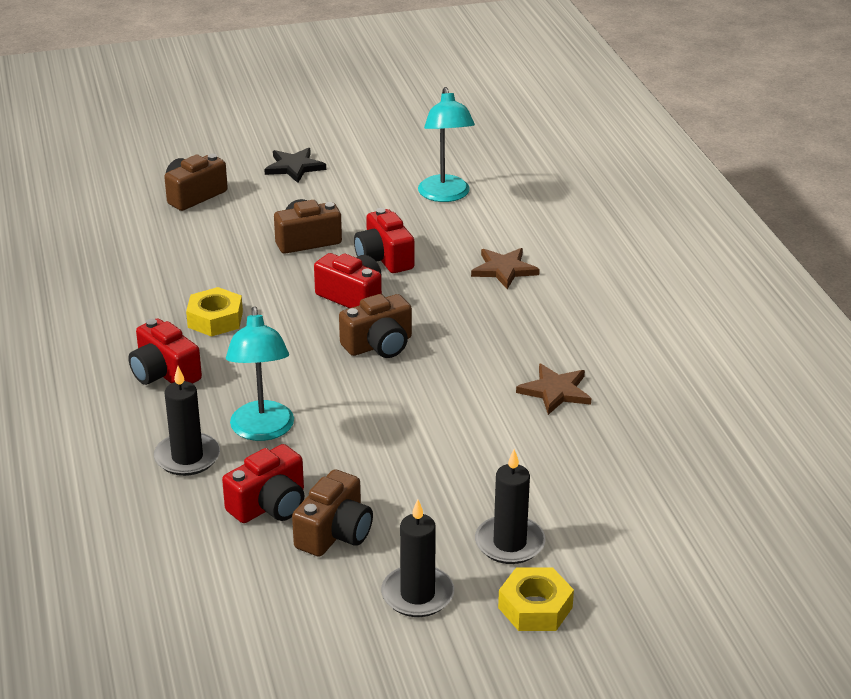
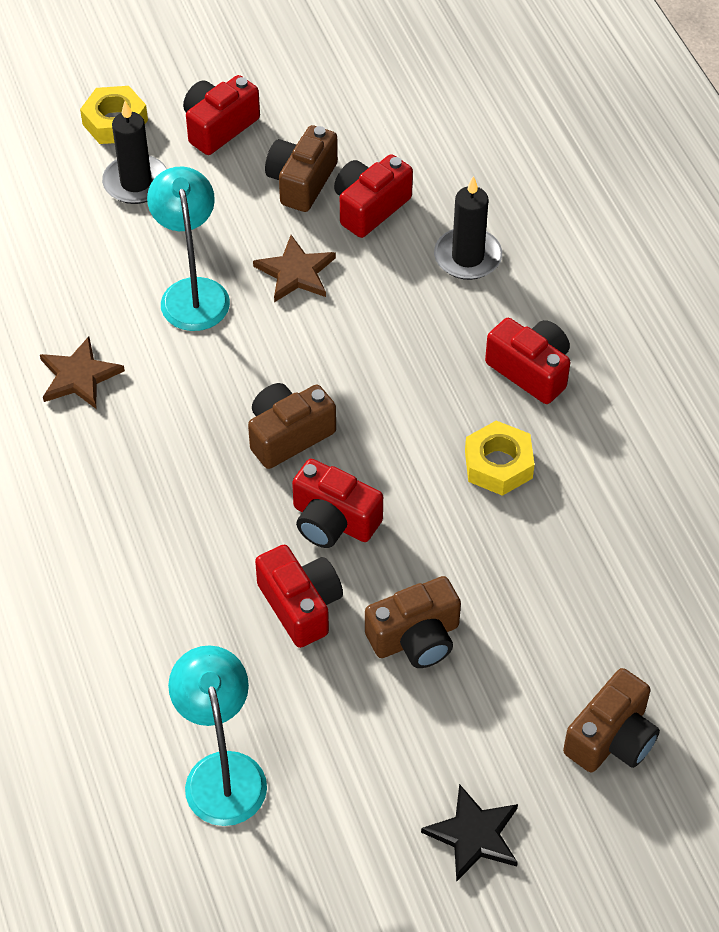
camera: 175 degrees right, 20 degrees up
(262, 431) = (398, 296): turquoise lamp -> turquoise lamp (193, 292)
(417, 594) = (219, 127): black candle -> red camera
(504, 269) = (134, 594): brown star -> brown star (296, 272)

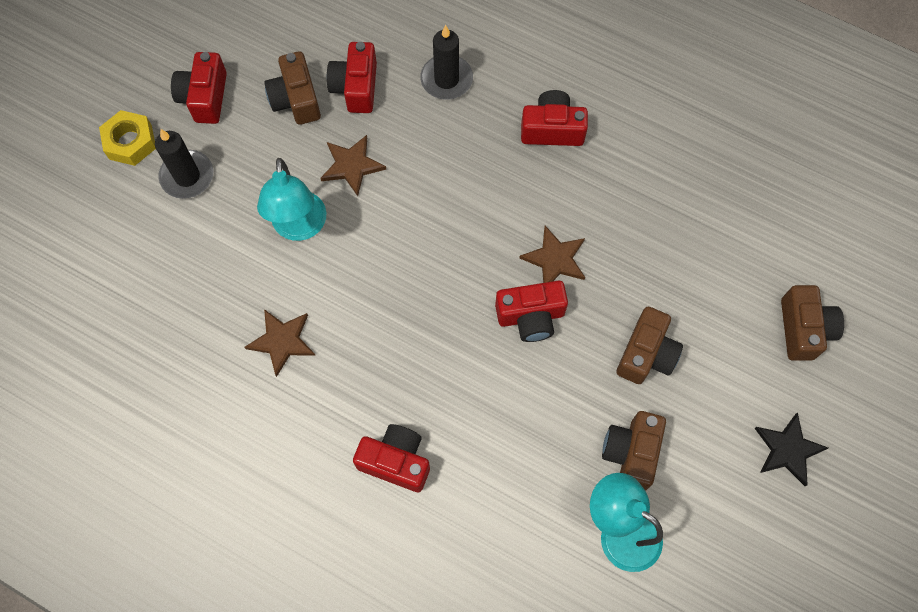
camera: 40 degrees left, 15 degrees up
(193, 292) = (299, 227): turquoise lamp -> turquoise lamp turned 135 degrees counterclockwise
(288, 435) = (451, 280): brown camera -> brown camera (631, 453)
(300, 605) = (563, 387): red camera -> red camera (395, 461)
(411, 488) = (555, 259): none -> brown star
(498, 464) = (590, 205): yellow nut -> none

